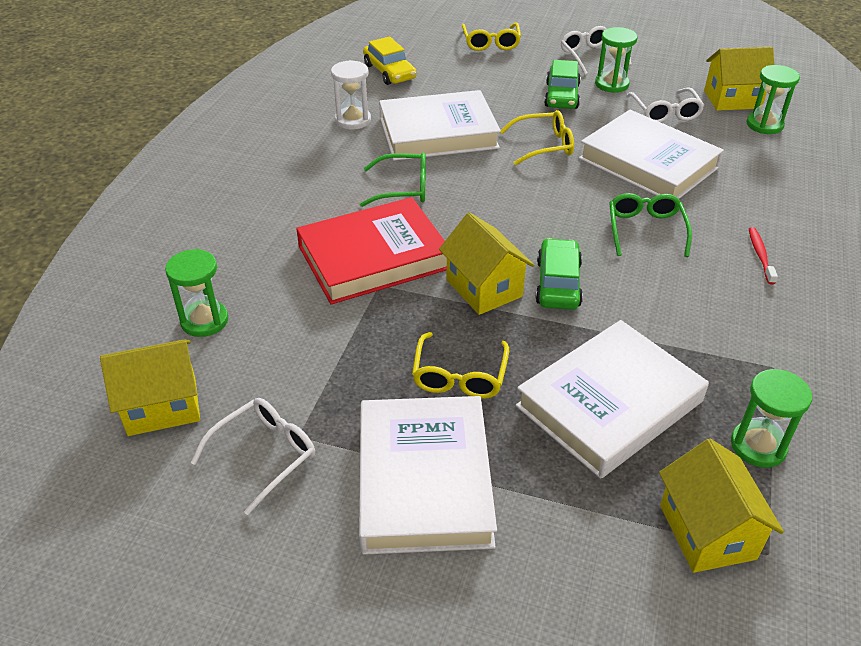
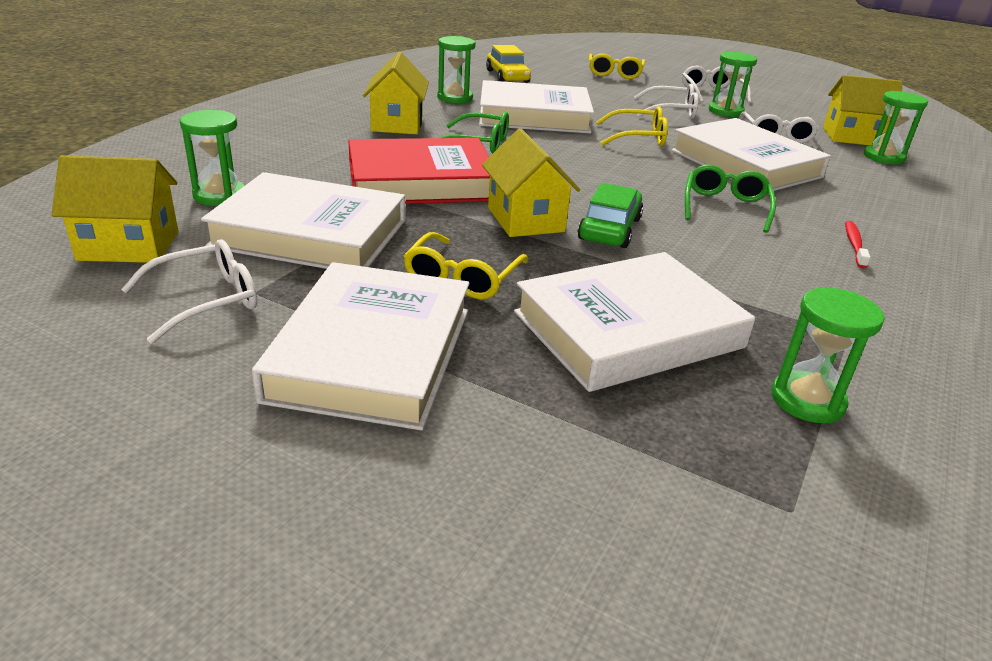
camera: 10 degrees right, 10 degrees down
(309, 352) = (310, 233): none -> white book
(353, 120) = (455, 98): white hourglass -> green hourglass
(561, 96) = (671, 111): green car -> white glasses
(707, 531) = (711, 470): yellow house -> yellow house (397, 124)

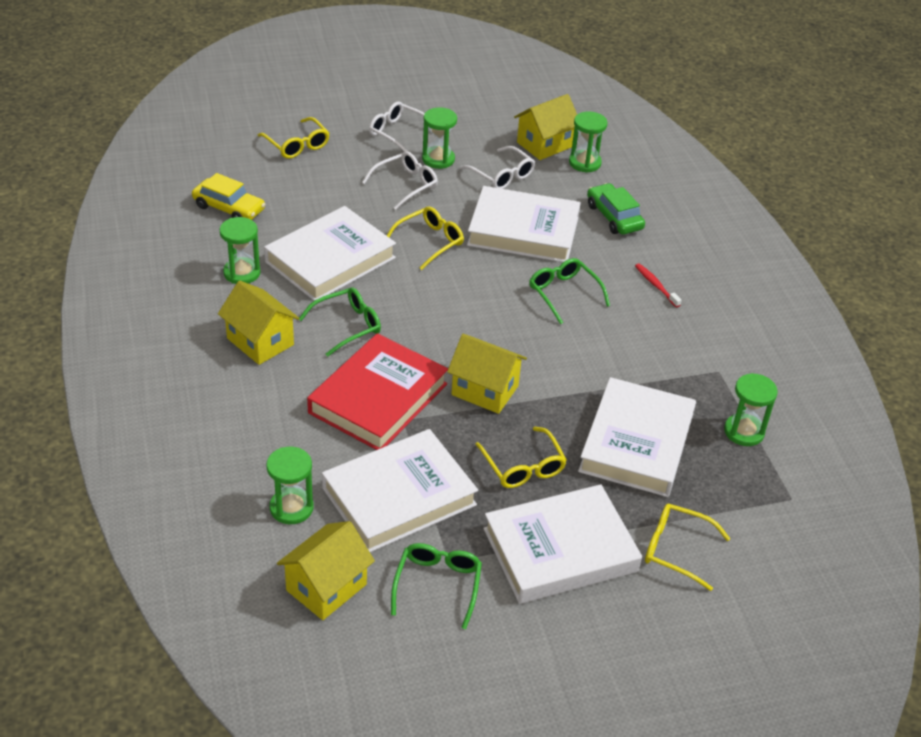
camera: 45 degrees left, 10 degrees up
(205, 300) = (437, 586): white glasses -> green glasses
(372, 353) = (560, 550): white book -> white book turned 75 degrees counterclockwise
(511, 445) = (676, 550): none -> yellow glasses
(610, 229) = (535, 364): green car -> green car (614, 217)

